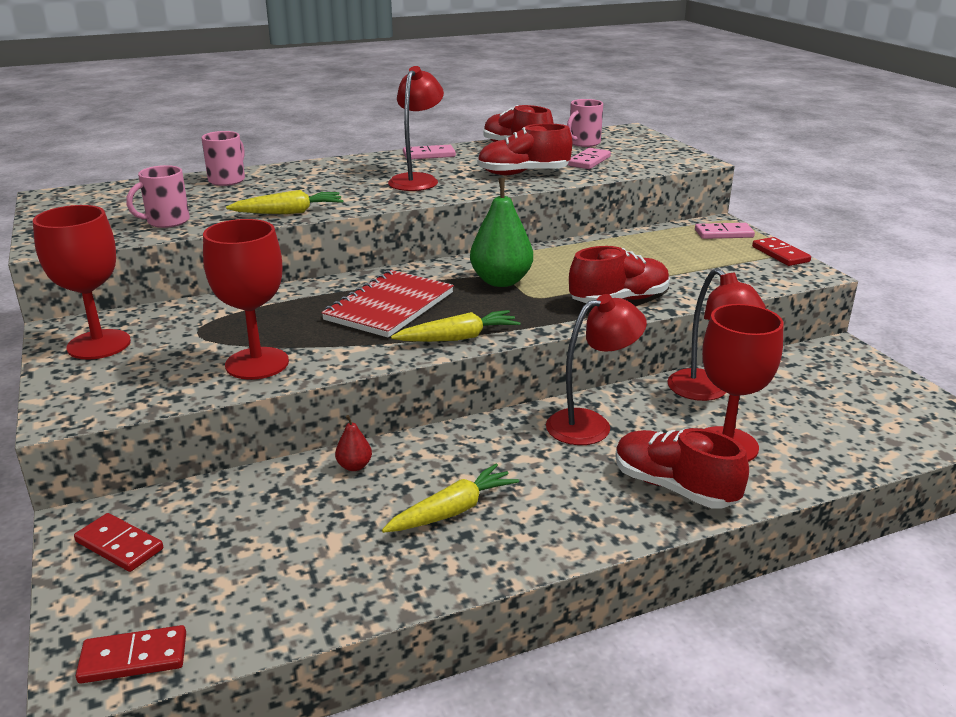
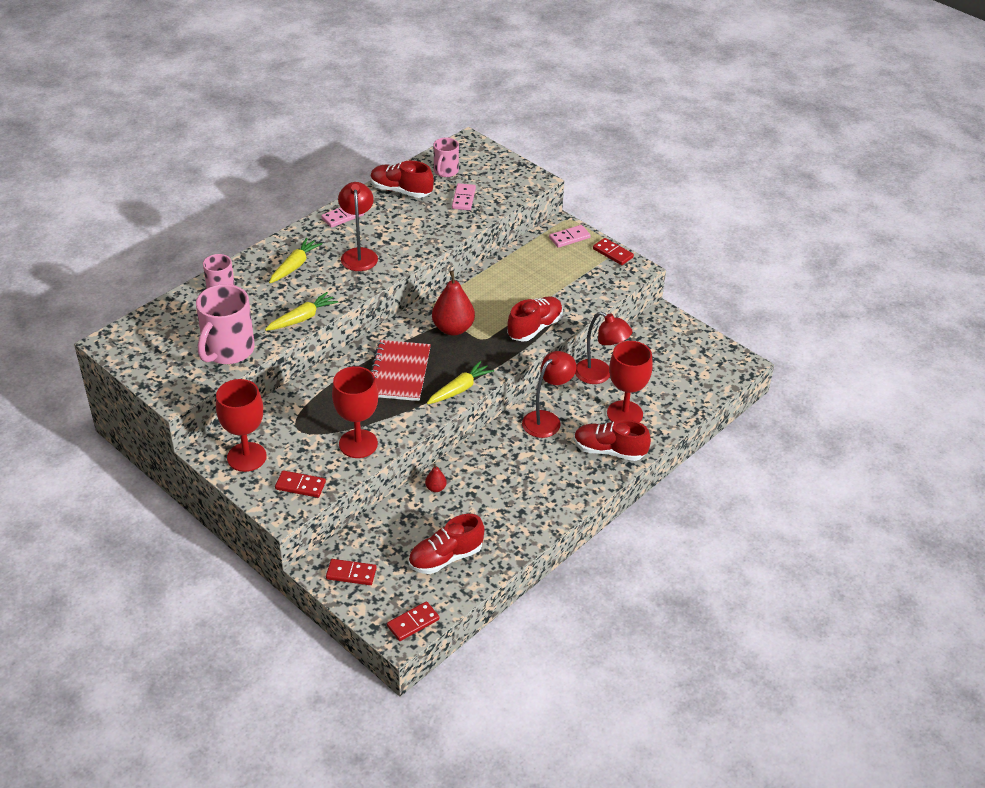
camera: 25 degrees left, 15 degrees up
(126, 390) = (300, 485): none -> red domino
(166, 221) = (228, 350): pink mug -> pink mug, size x1.74
(453, 511) = (506, 500): yellow carrot -> yellow carrot (295, 266)
(501, 281) = (453, 328): green pear -> red pear
(523, 174) = (427, 227): red shoe -> red shoe (445, 558)

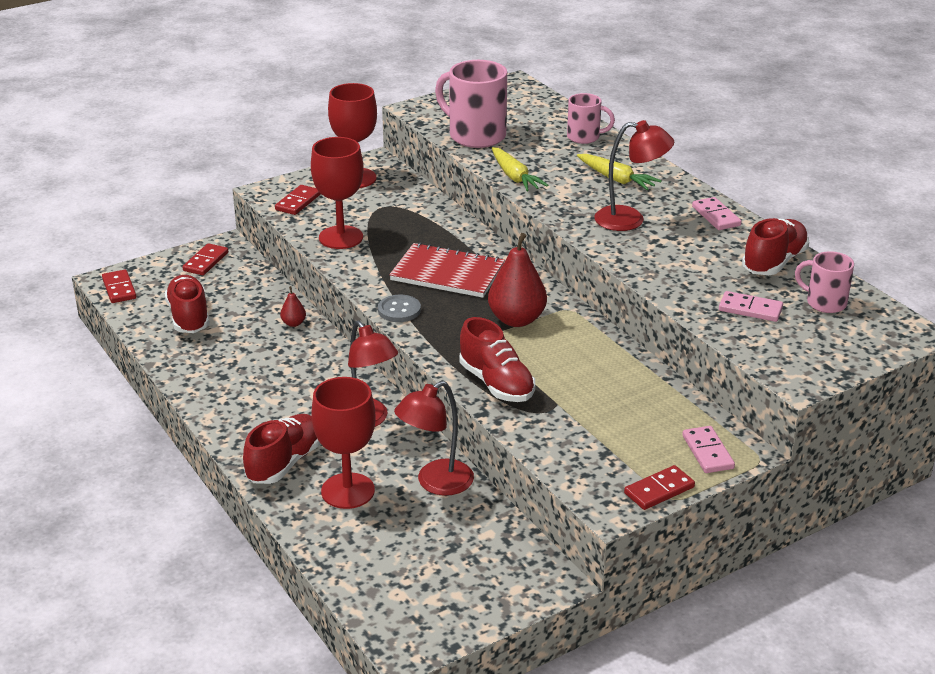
camera: 105 degrees right, 10 degrees down
(460, 389) = (399, 310): yellow carrot -> grey button

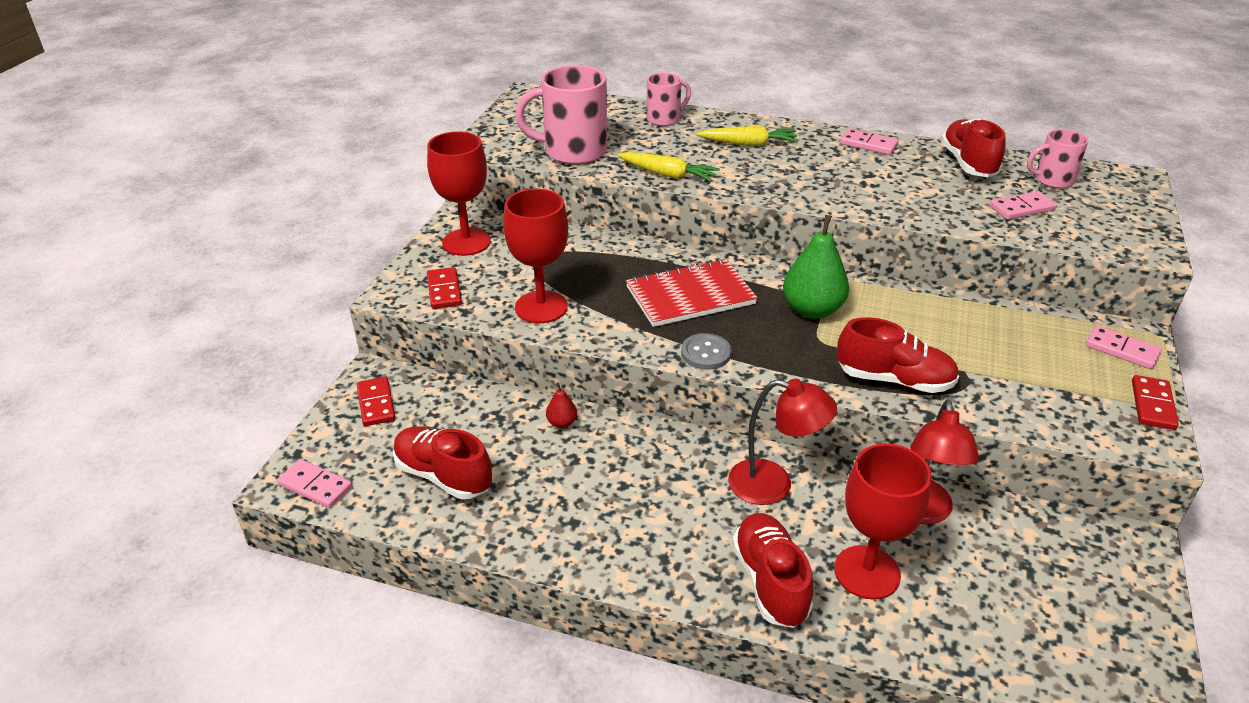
camera: 40 degrees left, 5 degrees up
(119, 289) = (315, 486): red domino -> pink domino
(517, 319) = (812, 310): red pear -> green pear
(630, 220) = (817, 173): red lamp -> none

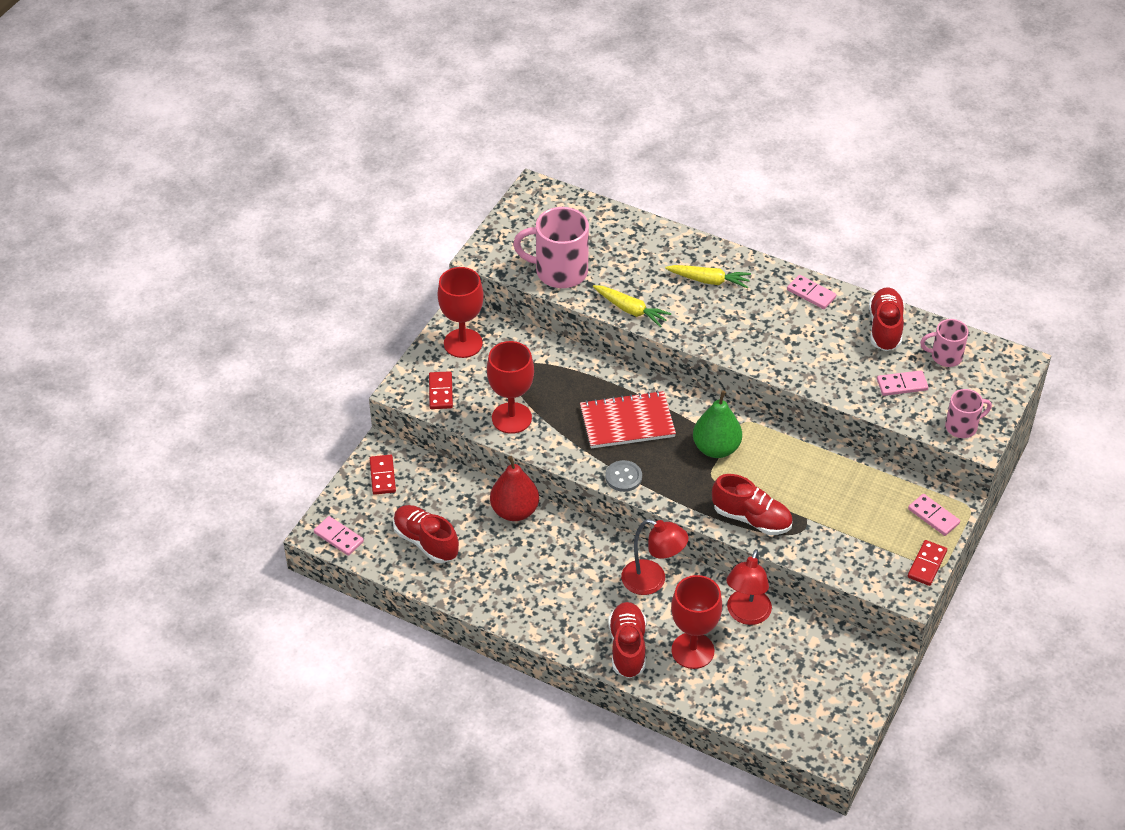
camera: 10 degrees right, 10 degrees up
(562, 423) = (514, 511): red pear -> red pear, size x2.16
(664, 119) = (646, 238): pink mug -> pink mug (962, 427)

